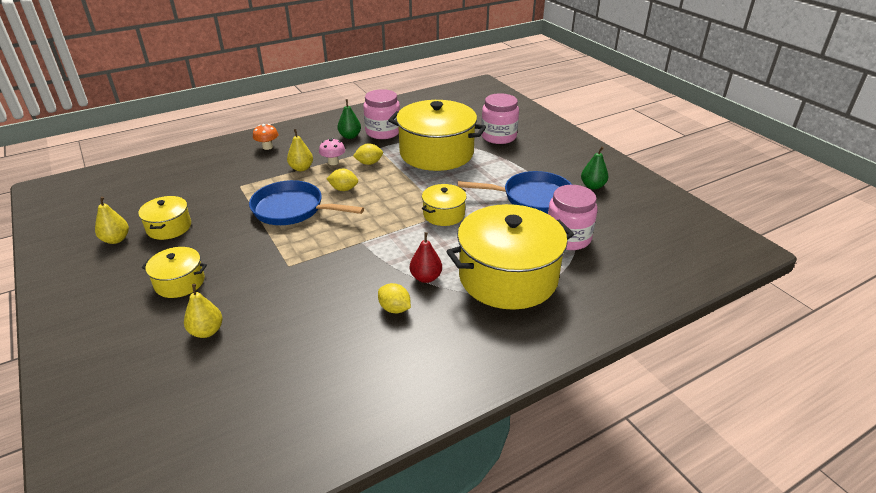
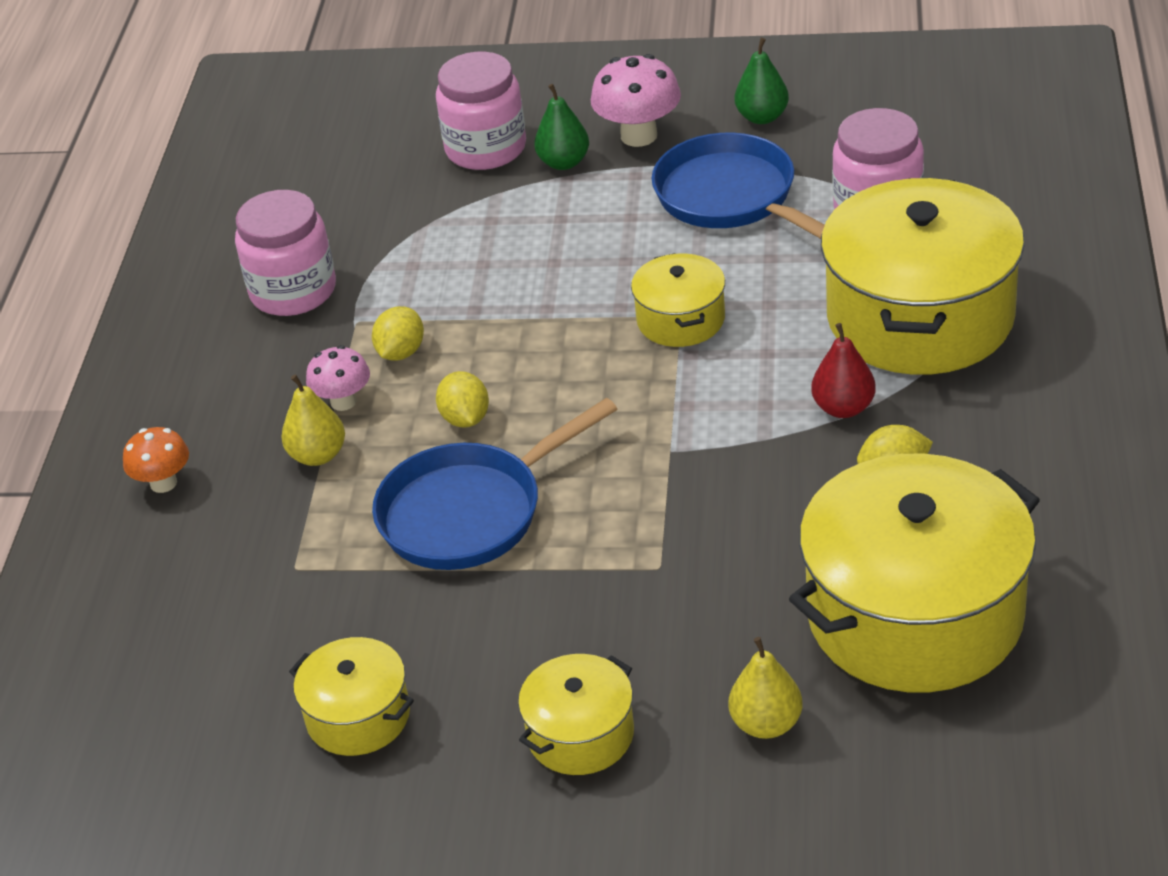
camera: 50 degrees left, 5 degrees up
(116, 239) = (326, 812): yellow pear -> none
(343, 189) = (465, 419): yellow lemon -> yellow lemon turned 60 degrees counterclockwise
(350, 136) = (257, 344): green pear -> green pear (564, 162)
(436, 153) = (460, 249): yellow pot -> yellow pot (915, 614)
(532, 198) = (731, 197): blue pan -> blue pan turned 75 degrees counterclockwise
(545, 163) = (639, 136): none -> pink mushroom

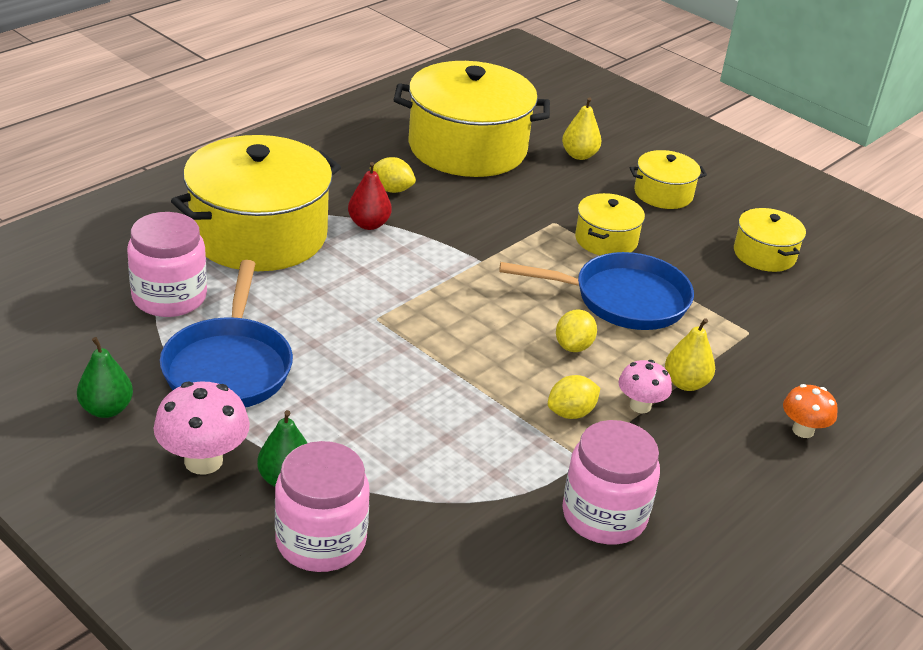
camera: 150 degrees left, 5 degrees down
(680, 319) = (379, 317): yellow pot -> yellow pot (606, 240)

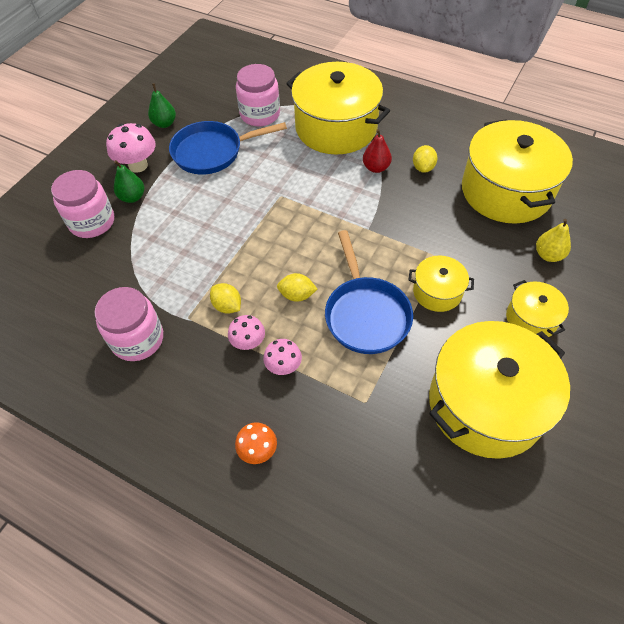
camera: 80 degrees right, 20 degrees up
(685, 383) = (283, 366): yellow pear -> pink mushroom
(764, 254) = (485, 404): yellow pot -> yellow pot, size x2.07

